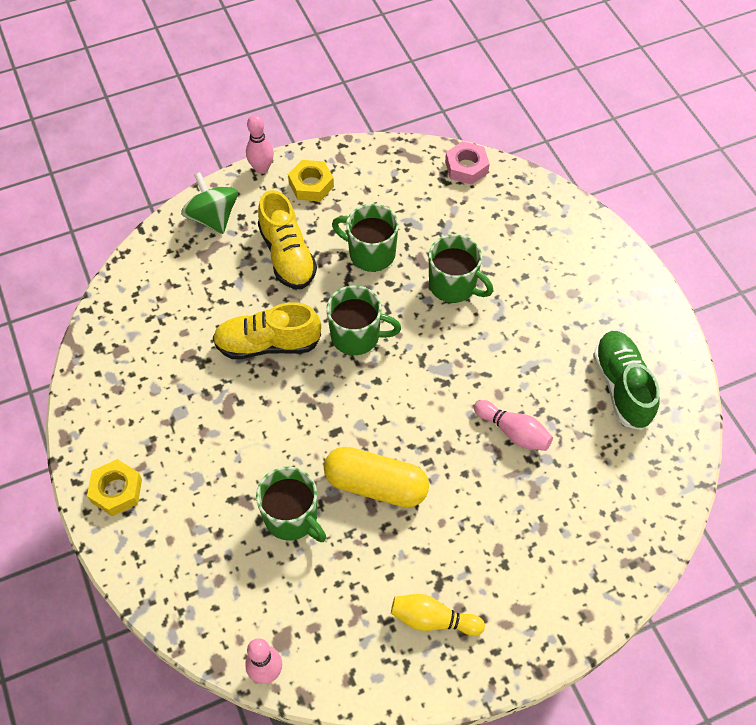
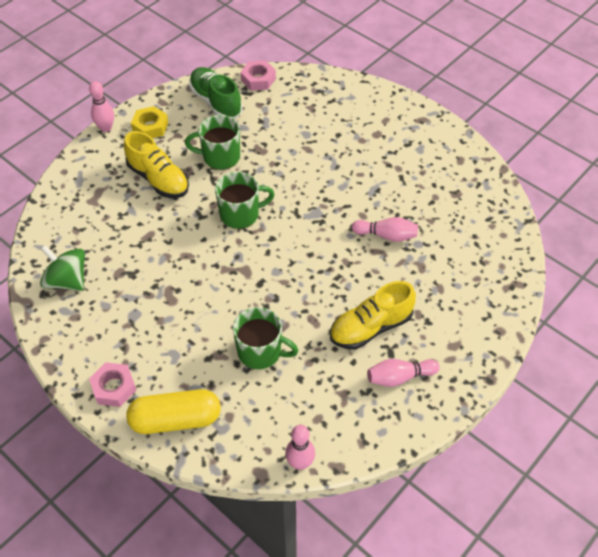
camera: 25 degrees left, 5 degrees down
(116, 490) = (114, 387): yellow nut -> pink nut
(213, 217) = (86, 173): green spinning top -> green spinning top (67, 280)
(268, 344) = (177, 243): yellow shoe -> yellow shoe (370, 327)
(376, 485) = (310, 306): yellow capsule -> yellow capsule (176, 419)
(433, 620) = (399, 377): yellow bowling pin -> pink bowling pin
(454, 285) = (292, 157): green mug -> none
(622, 386) = (442, 180): green shoe -> green shoe (216, 102)

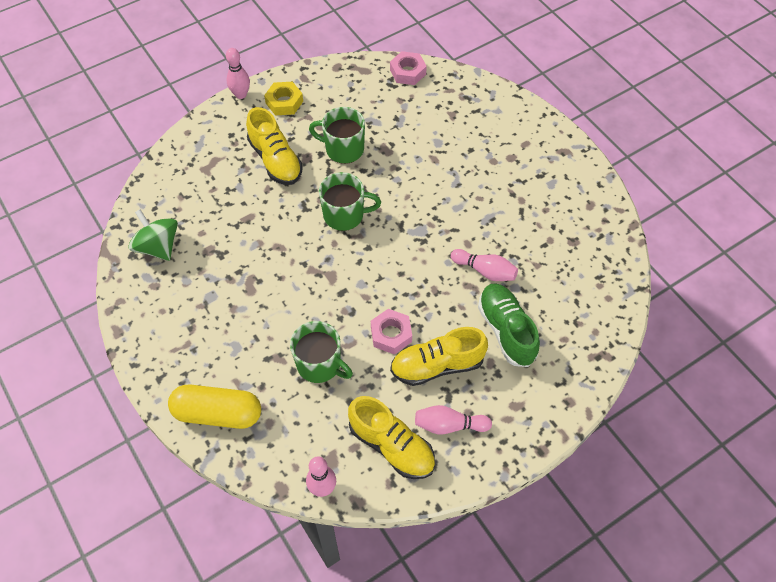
camera: 15 degrees right, 5 degrees up
(114, 387) = (170, 366): pink nut -> pink nut (391, 334)
(216, 102) = (357, 88): green shoe -> green shoe (506, 330)
(352, 408) = (392, 446): none -> yellow shoe

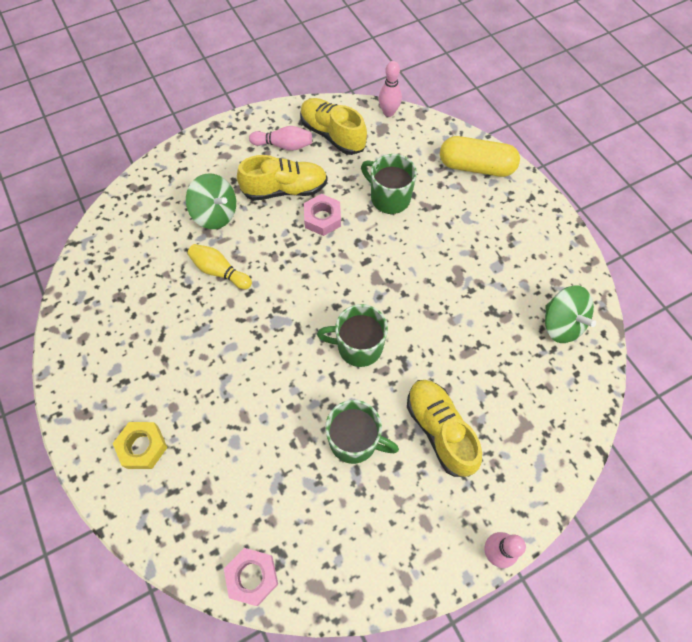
camera: 175 degrees left, 5 degrees up
(284, 102) = (432, 531): yellow nut -> yellow nut (142, 447)
(485, 271) = (220, 271): pink bowling pin -> yellow bowling pin
(506, 330) = (215, 214): green shoe -> green spinning top

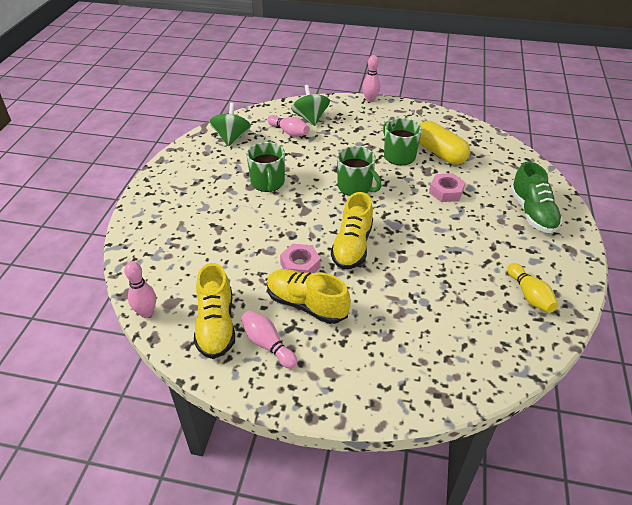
camera: 140 degrees left, 20 degrees down
(142, 447) = (532, 213): yellow nut -> green shoe
(215, 214) = (383, 321): green spinning top -> green spinning top (310, 118)
(220, 271) = (413, 276): yellow bowling pin -> yellow bowling pin (529, 295)
(252, 576) = (495, 142): pink nut -> pink nut (446, 191)
(389, 198) = (236, 249): green mug -> green mug (268, 183)
(440, 430) = (349, 138): yellow shoe -> yellow shoe (352, 246)
(476, 167) = (150, 230): yellow capsule -> yellow capsule (439, 153)
(516, 385) = (289, 132): none -> pink bowling pin

